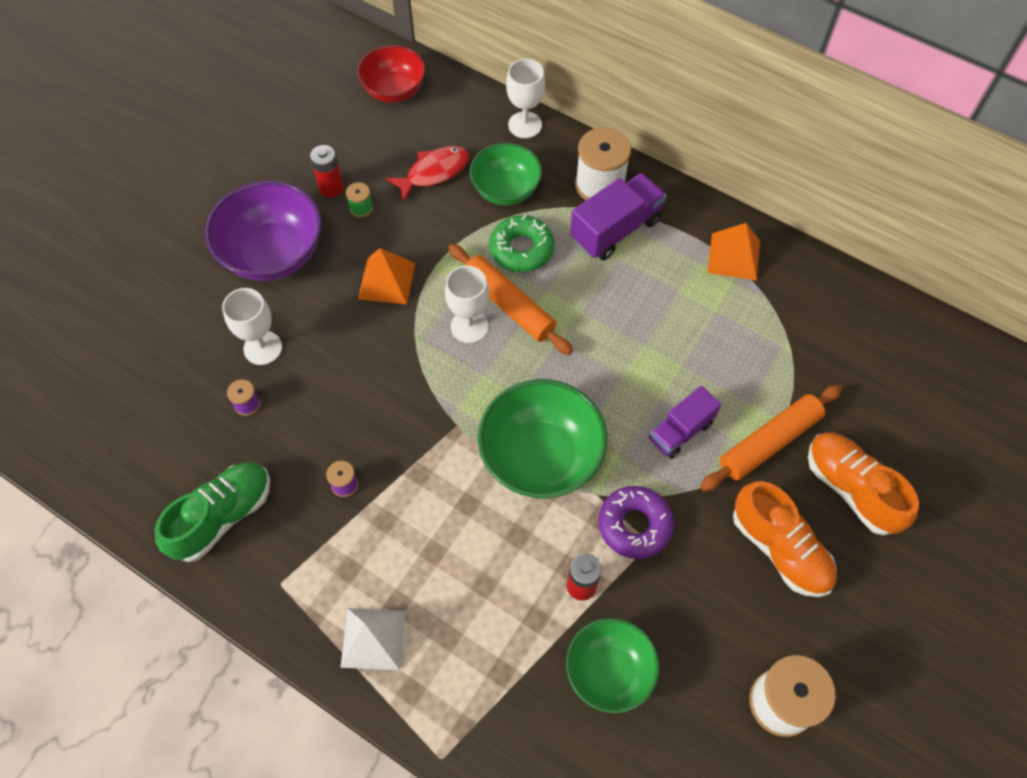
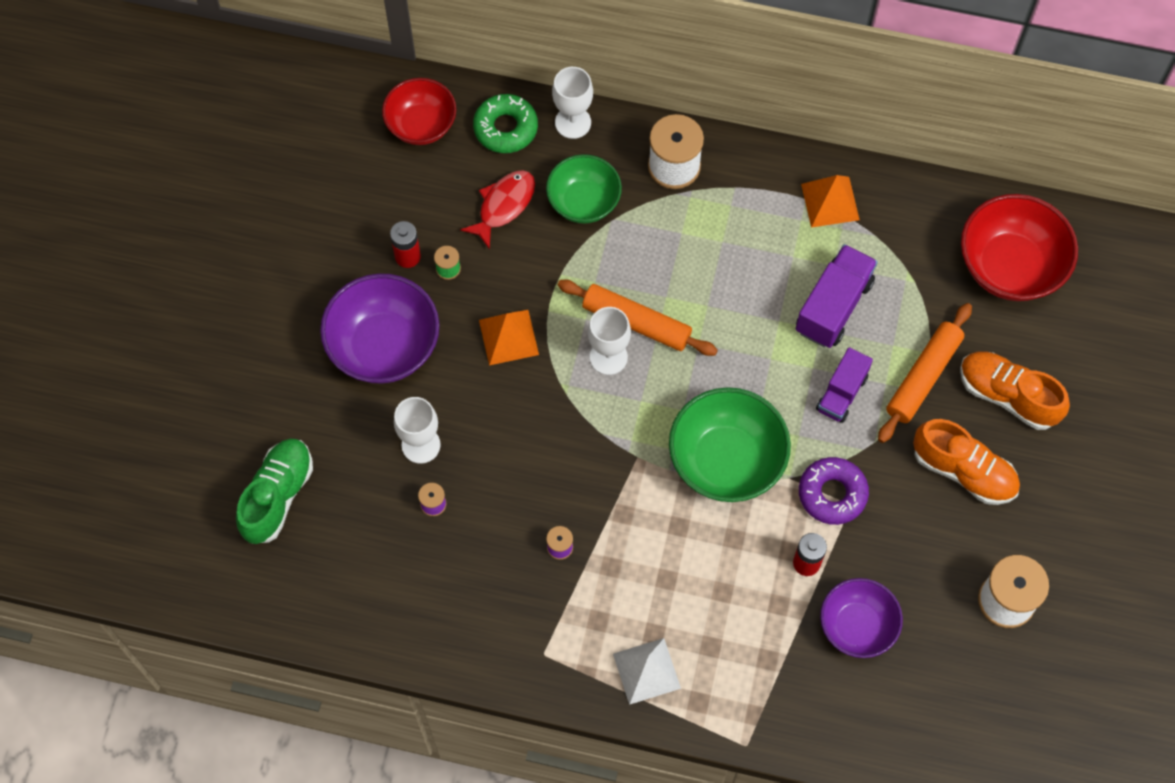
camera: 20 degrees left, 5 degrees up
(222, 516) = (462, 614): green shoe -> green shoe (277, 496)
(521, 249) = (625, 261): green donut -> green donut (505, 128)
(609, 671) = (857, 626): green bowl -> purple bowl
(615, 229) = (707, 210): purple truck -> purple truck (833, 306)
(893, 366) = (1009, 266): none -> red bowl

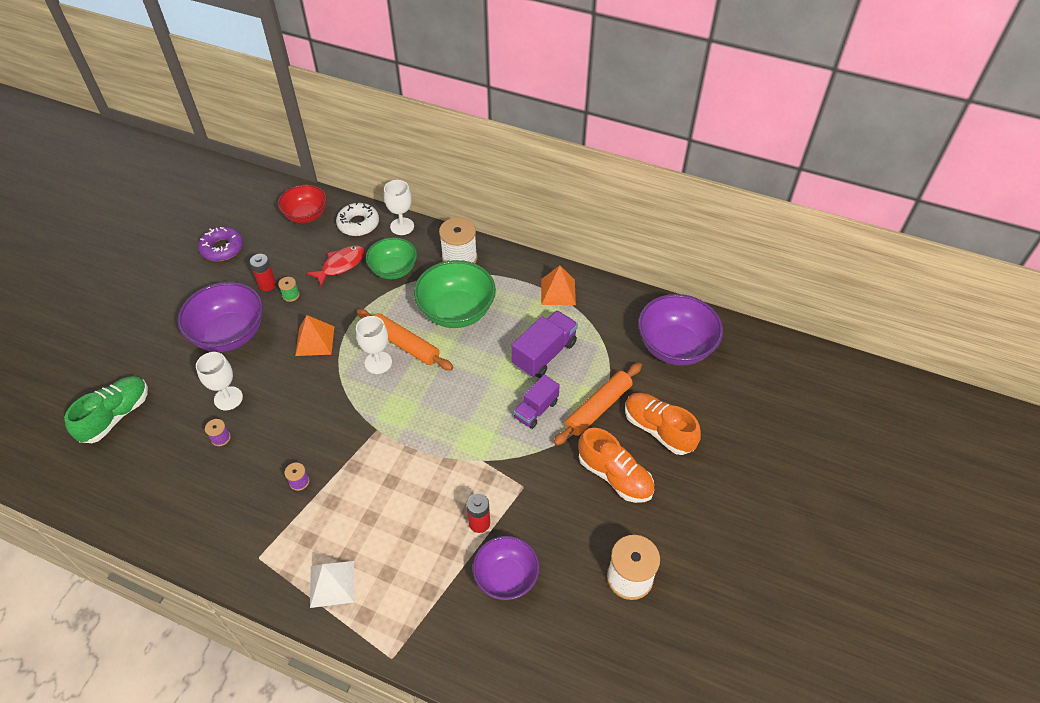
camera: 10 degrees right, 15 degrees down
(505, 128) = (358, 224): green donut -> white donut
(726, 460) = (440, 442): green bowl -> green bowl (456, 311)
(832, 494) = (512, 476): purple donut -> purple donut (222, 248)
(1009, 266) = (675, 347): red bowl -> purple bowl

